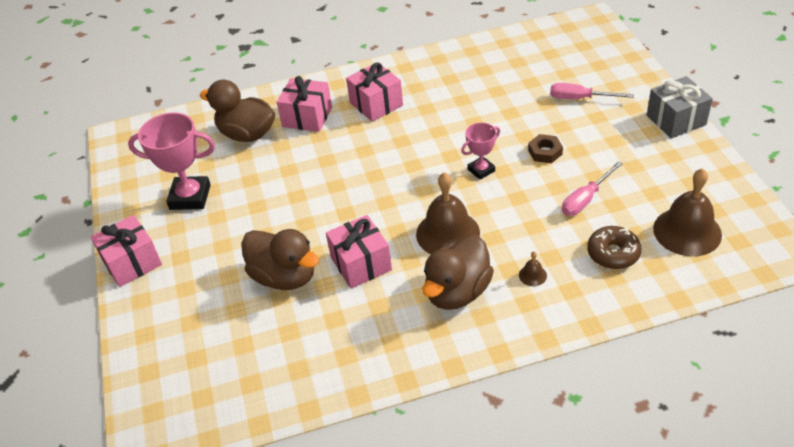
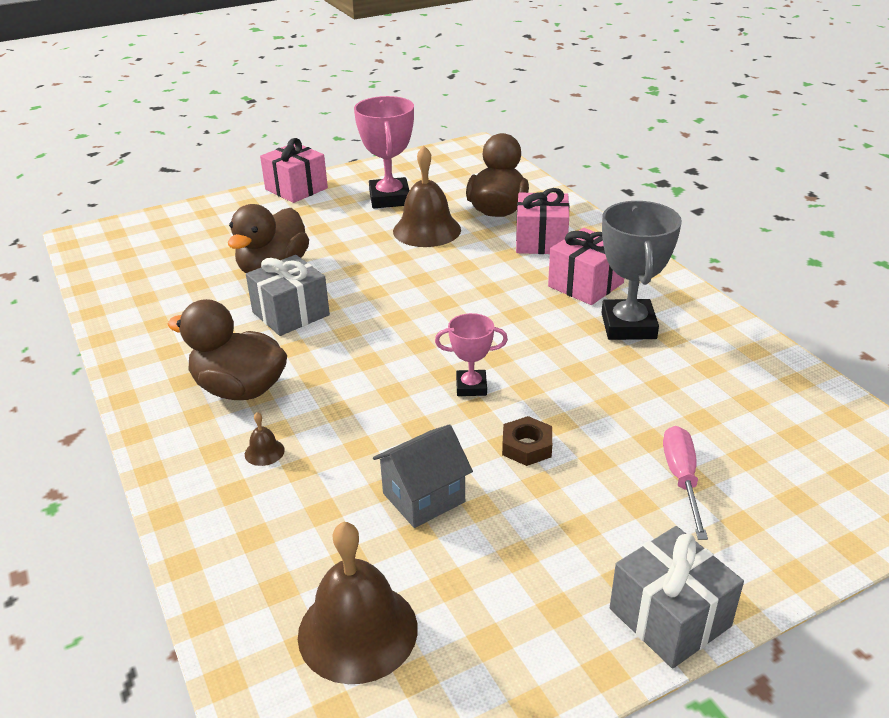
camera: 75 degrees right, 10 degrees down
(361, 264) = (291, 313): pink gift -> grey gift
(432, 93) = (628, 326): none -> grey trophy
(447, 233) = (343, 371): brown bell -> brown bell (427, 230)
(481, 170) = (471, 386): pink trophy -> pink trophy turned 45 degrees counterclockwise
(585, 199) = (423, 497): pink screwdriver -> grey house
(613, 253) = (305, 534): brown donut -> none

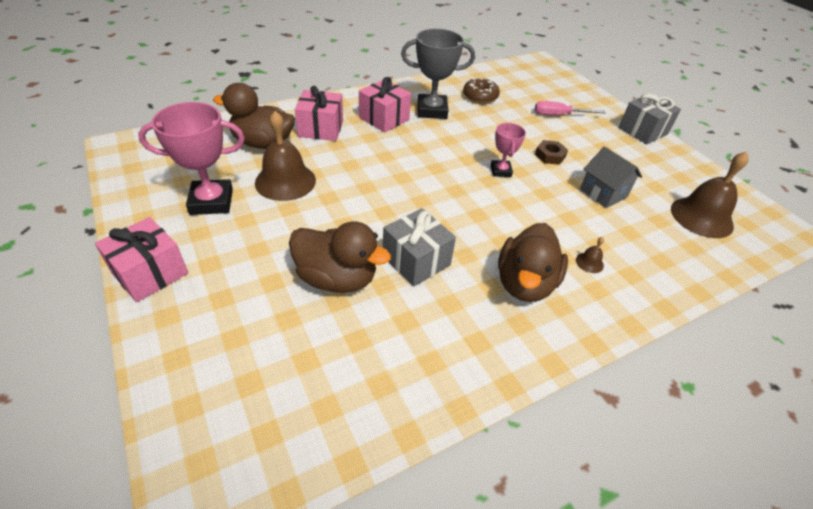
camera: 95 degrees left, 10 degrees up
(705, 378) = (480, 97): none -> brown donut

